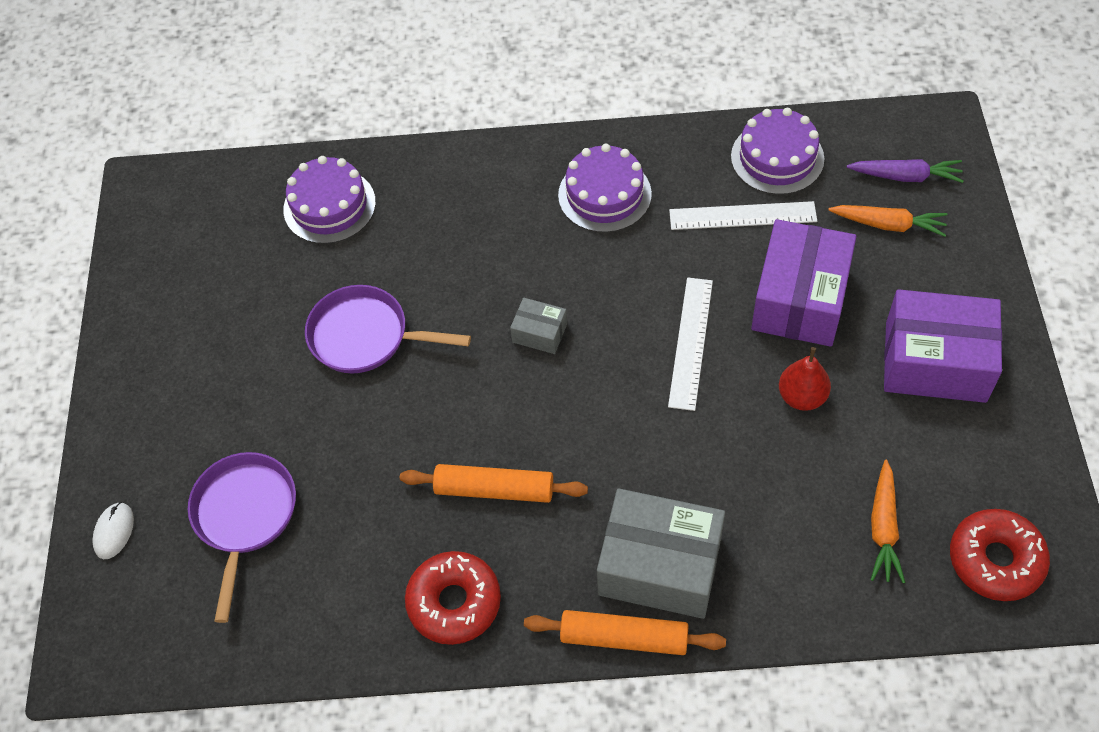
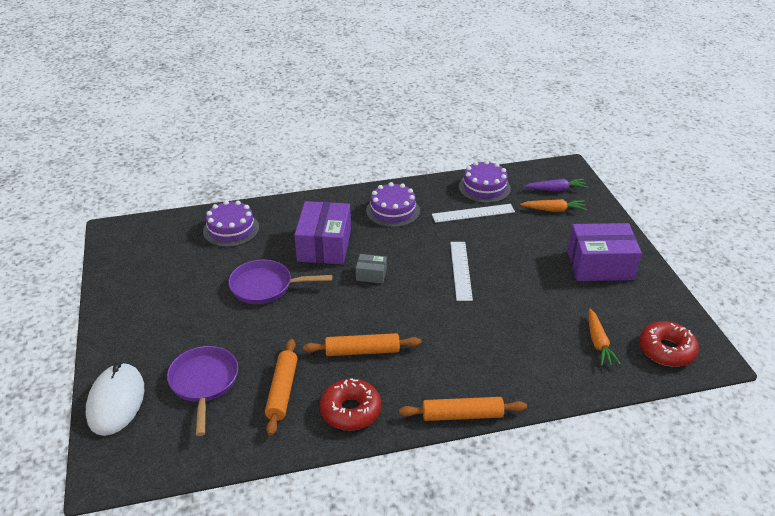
camera: 15 degrees left, 20 degrees down
(114, 531) = (116, 401): white mouse -> white mouse, size x2.18
(358, 548) = (282, 391): none -> orange rolling pin
(660, 566) = (474, 376): grey box -> none
(799, 299) = (516, 245): purple box -> purple box (324, 245)
(802, 396) = (531, 288): red pear -> none

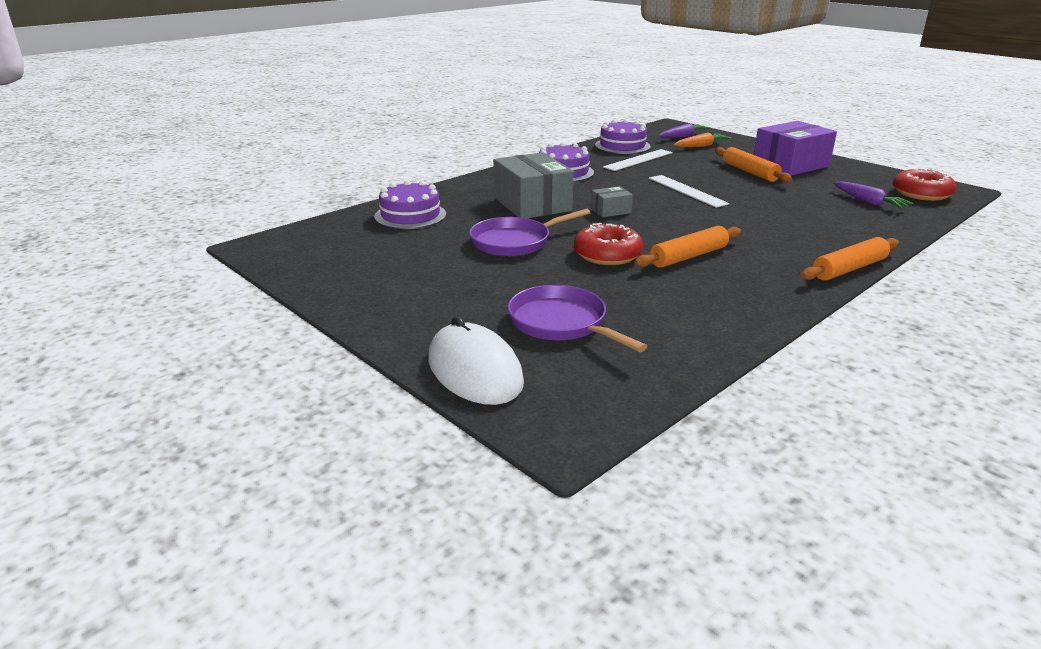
camera: 30 degrees left, 10 degrees down
(282, 391) = (657, 303): orange rolling pin -> orange rolling pin (749, 172)
(324, 245) = (532, 204): purple box -> grey box
(350, 411) = (749, 296): red donut -> red donut (607, 254)
(598, 343) = (868, 202): orange carrot -> purple carrot

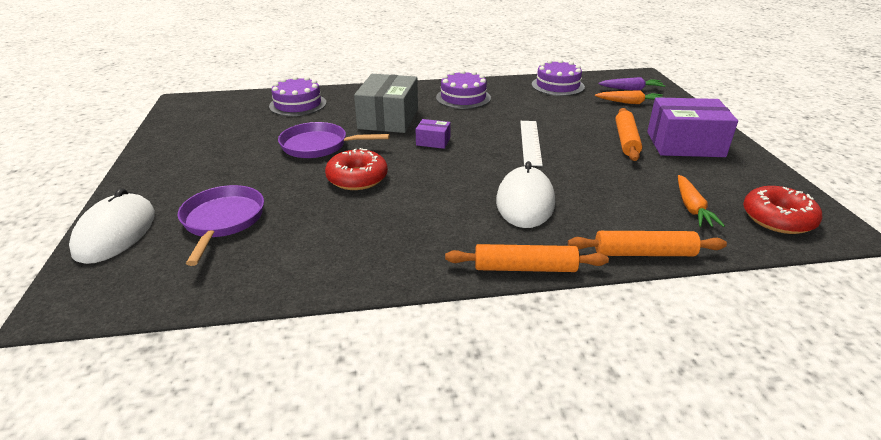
camera: 35 degrees right, 5 degrees up
(610, 211) = (433, 141): grey box -> purple box
(638, 160) = (545, 102): white ruler -> none
(688, 256) = (411, 202): orange rolling pin -> orange rolling pin (644, 253)
(766, 230) = (525, 202): none -> white mouse
(868, 202) = (692, 208): purple carrot -> orange carrot

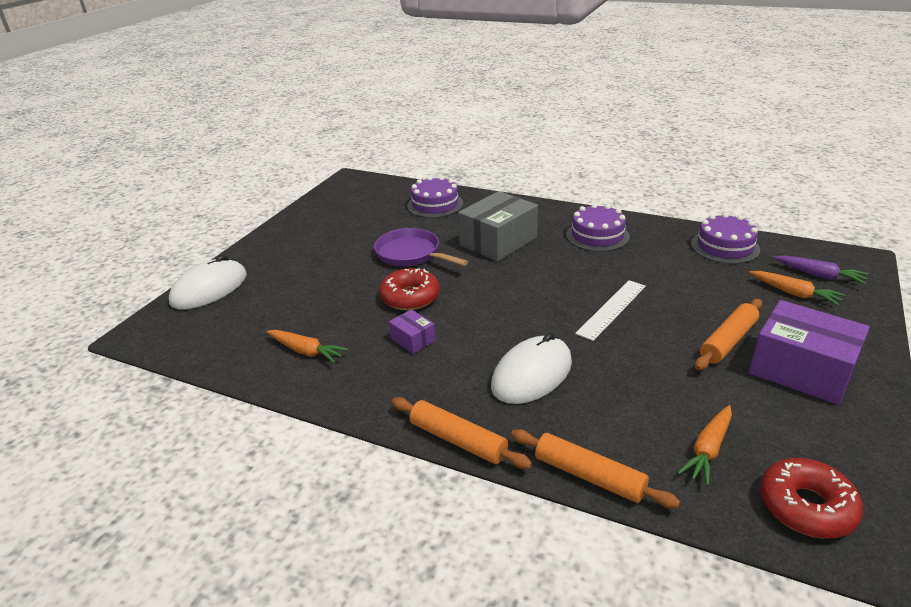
camera: 35 degrees right, 0 degrees up
(222, 221) = (279, 304): purple pan -> none
(302, 251) = (306, 351): none -> orange carrot
(433, 141) = (514, 279): purple box -> purple box (413, 339)

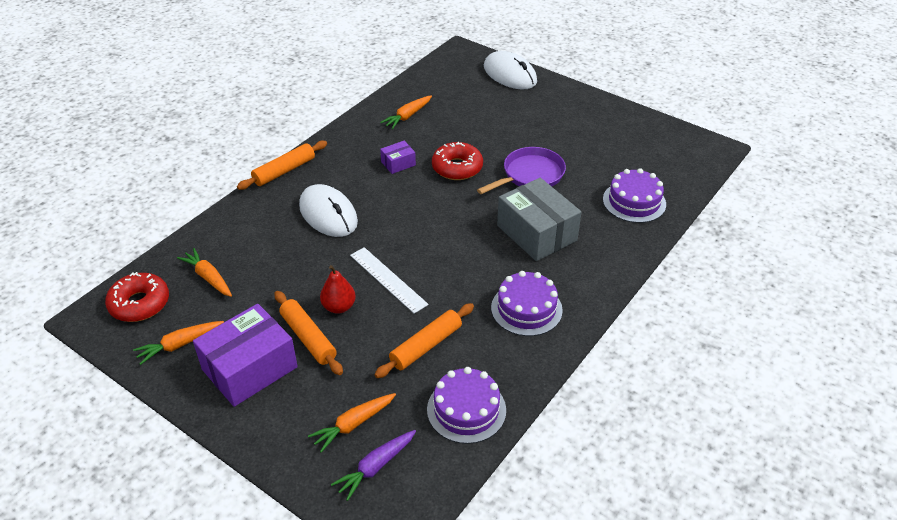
camera: 100 degrees right, 10 degrees up
(589, 476) = (223, 218): orange rolling pin -> orange rolling pin (426, 346)
(672, 331) = (339, 307): none -> red pear
(827, 437) = (179, 345): none -> orange carrot

